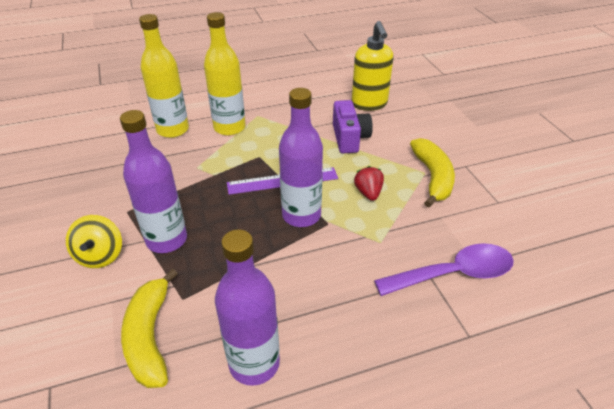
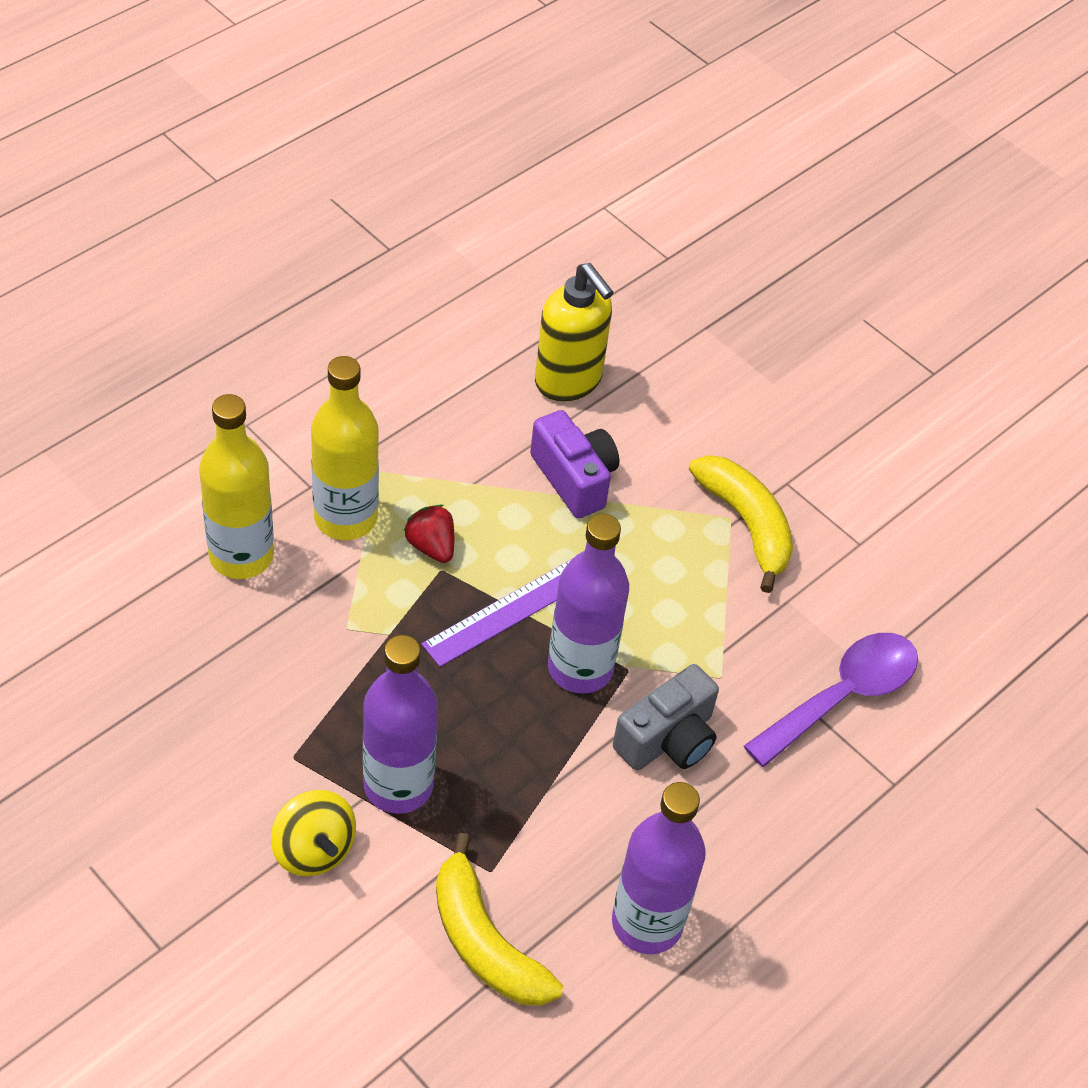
camera: 30 degrees left, 10 degrees up
(330, 263) = (667, 739): none -> grey camera
(368, 193) = (661, 589): red strawberry -> red strawberry (431, 546)

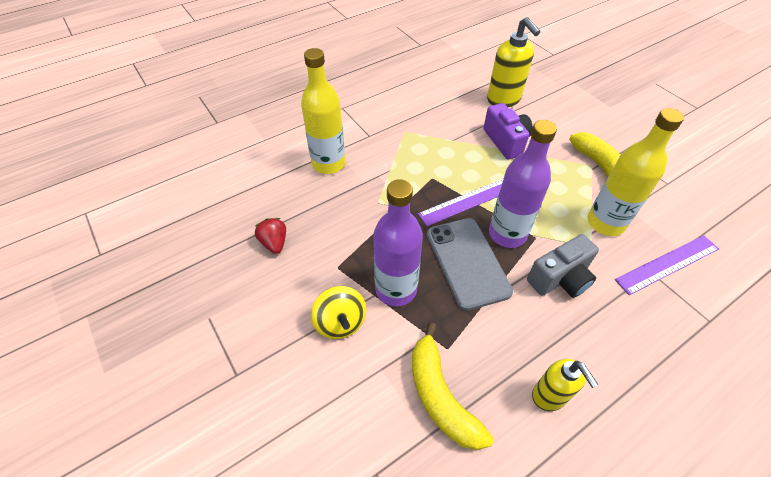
camera: 15 degrees right, 0 degrees up
(345, 518) = (385, 150): yellow bottle -> yellow bottle (605, 223)
(431, 546) = (428, 167): red strawberry -> red strawberry (274, 243)
(514, 726) = (467, 262): none -> grey phone
(647, 923) = (549, 396): purple bottle -> yellow soap dispenser
(842, 696) = (667, 264): purple spoon -> purple ruler

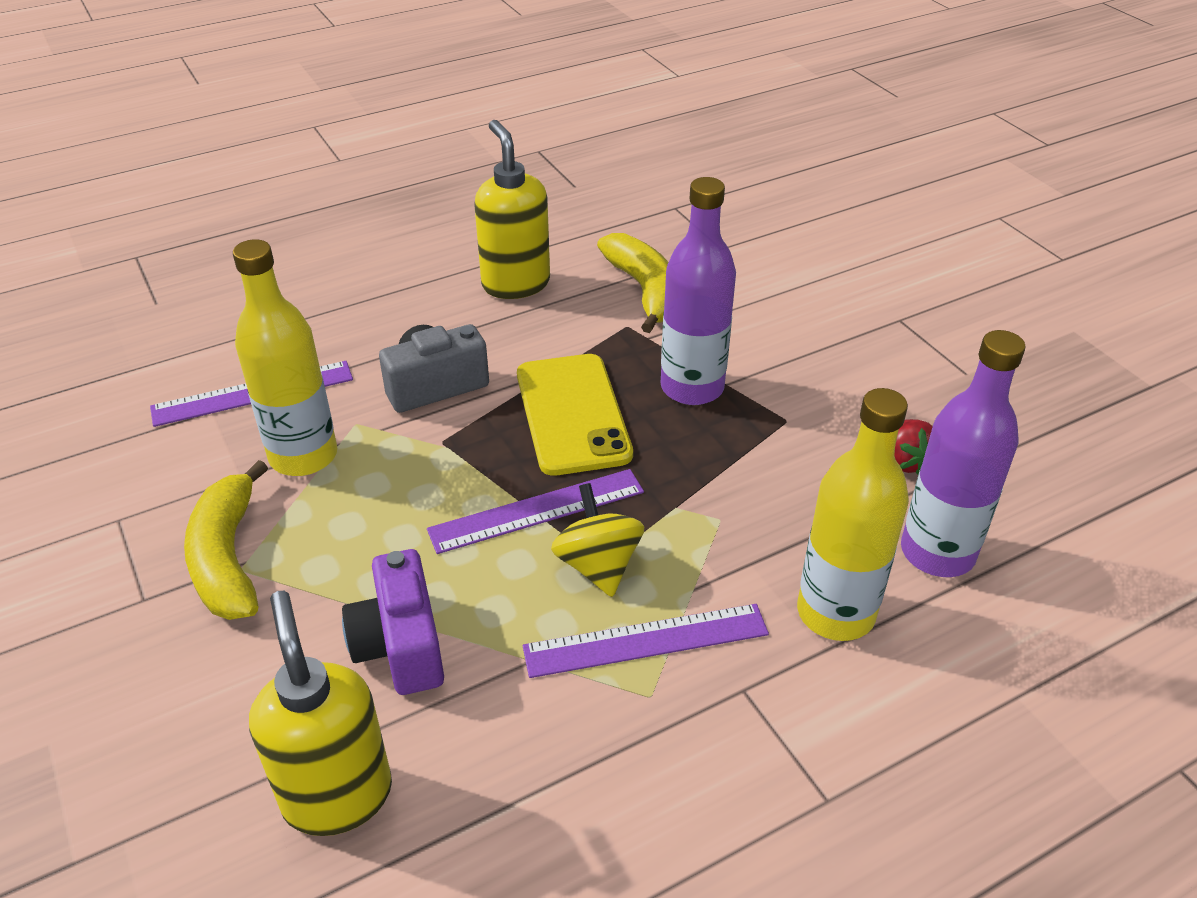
camera: 175 degrees left, 10 degrees down
(340, 322) = (773, 357): yellow spinning top -> yellow spinning top (598, 565)
(408, 149) = (646, 640): none -> purple ruler
(467, 262) = (572, 414): grey phone -> yellow phone
(507, 234) = (489, 449): purple bottle -> purple bottle (937, 553)
(549, 396) = (515, 284): yellow soap dispenser -> yellow soap dispenser, size x1.52

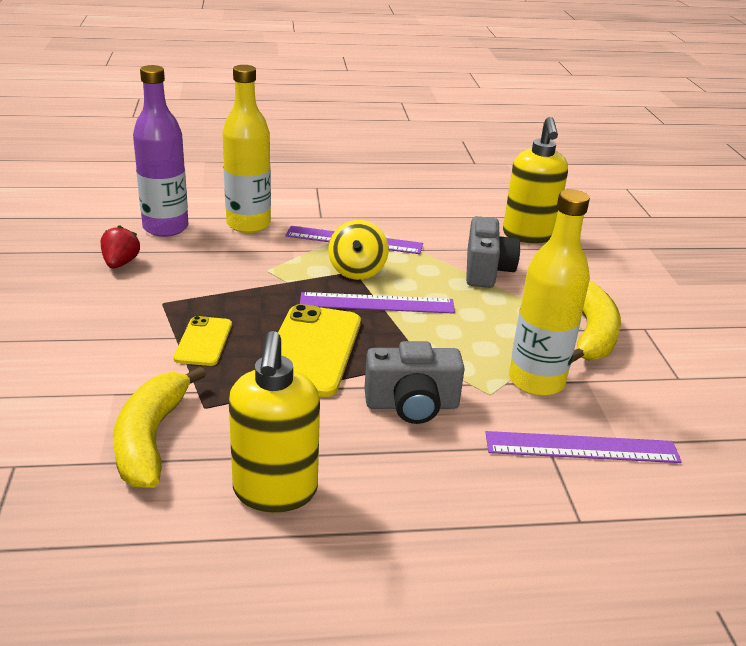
camera: 160 degrees left, 10 degrees down
(400, 645) = (486, 270): purple camera -> grey camera
(692, 387) = (203, 341): purple bottle -> yellow phone

